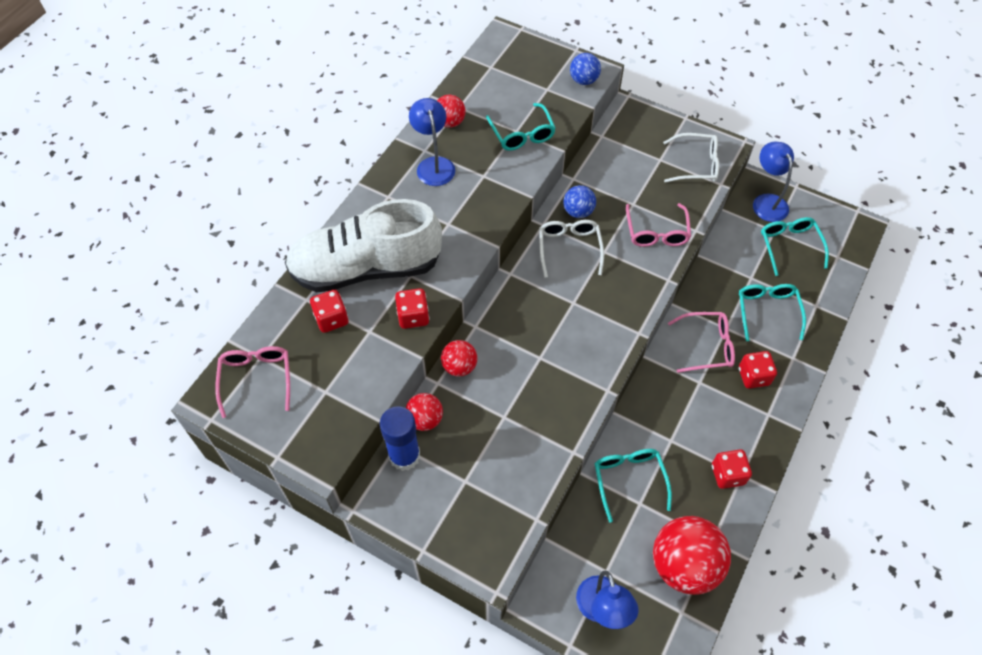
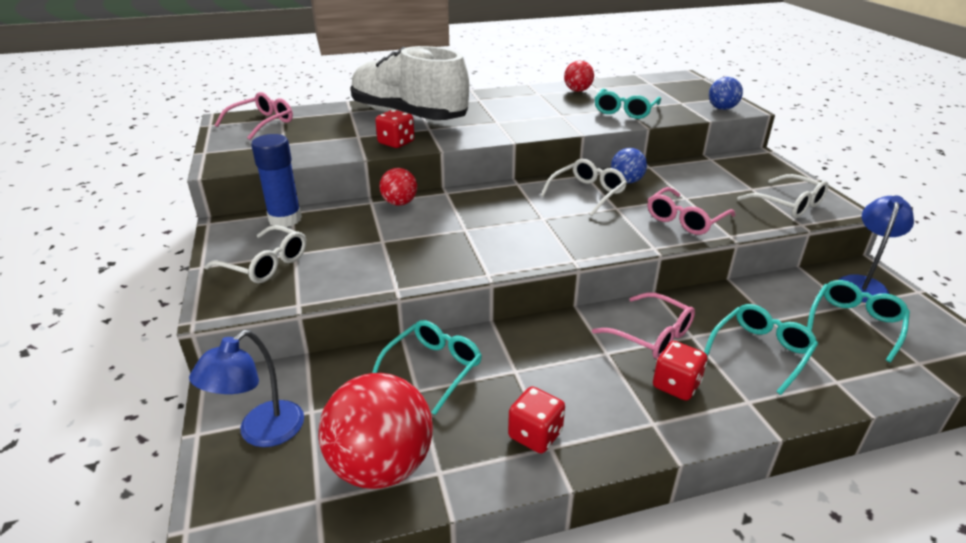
camera: 45 degrees right, 25 degrees down
(331, 319) = (347, 123): red dice -> none
(425, 419) = (330, 212): red ball -> none
(434, 165) = (533, 100): blue lamp -> none
(462, 508) = (266, 264): none -> white glasses

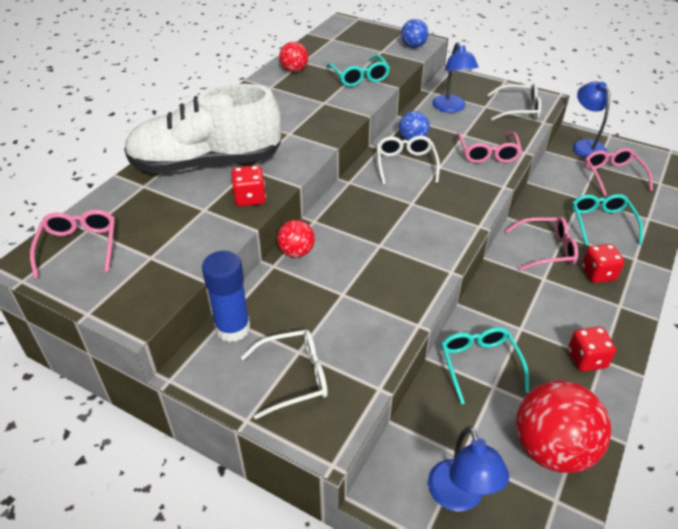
camera: 45 degrees left, 10 degrees up
(709, 176) = (451, 108): none -> blue lamp
(855, 323) = (612, 175): turquoise glasses -> pink glasses

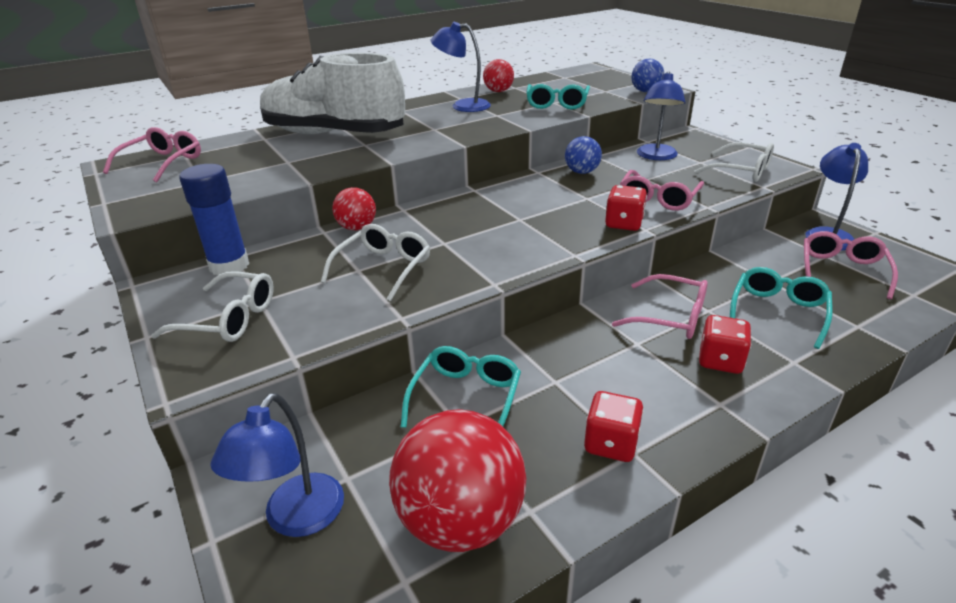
camera: 30 degrees right, 10 degrees down
(250, 198) = (336, 162): red dice -> red dice (624, 224)
(283, 97) = (463, 106): none -> blue lamp
(405, 164) = (550, 188): white glasses -> white glasses (383, 268)

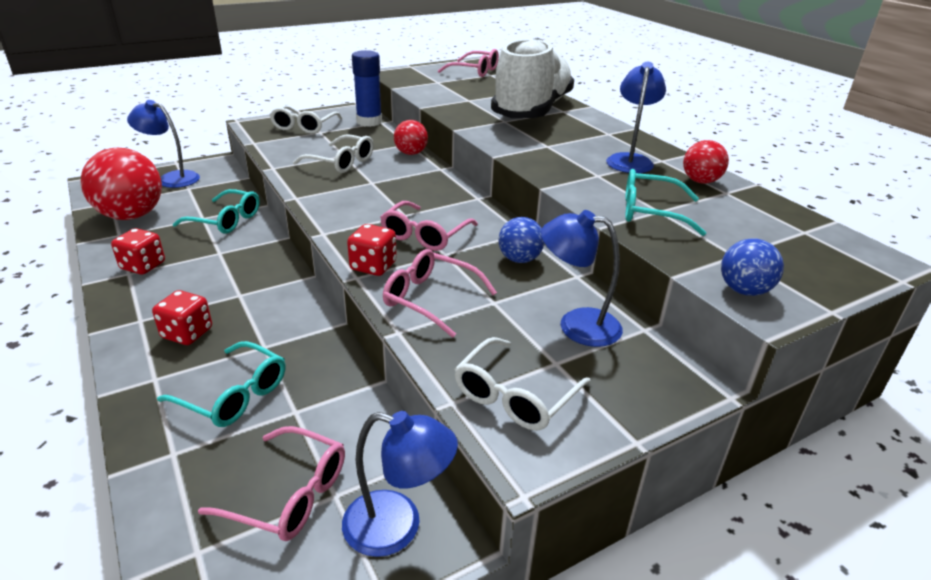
camera: 90 degrees right, 0 degrees up
(671, 317) = (265, 320): pink glasses -> pink glasses (424, 235)

